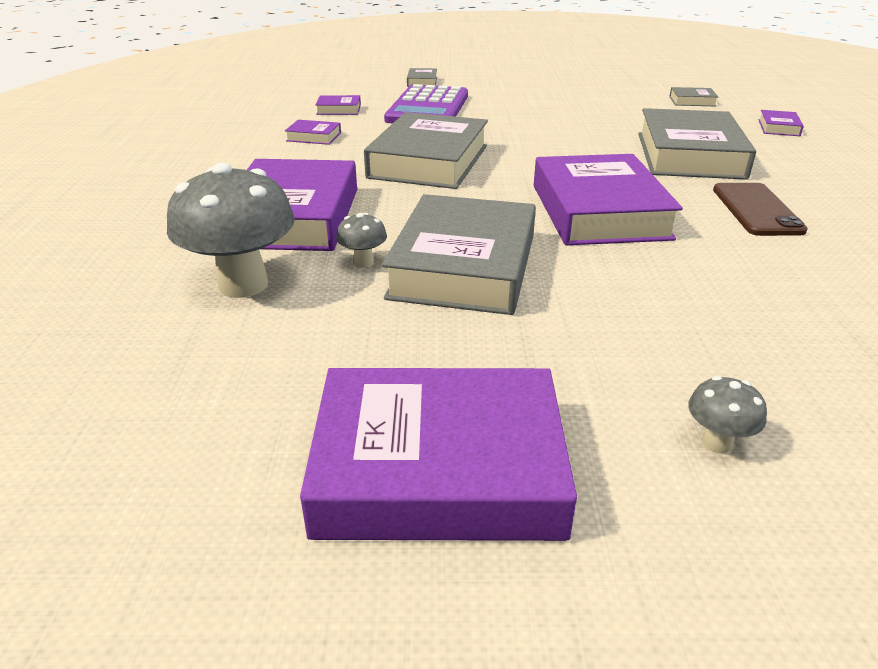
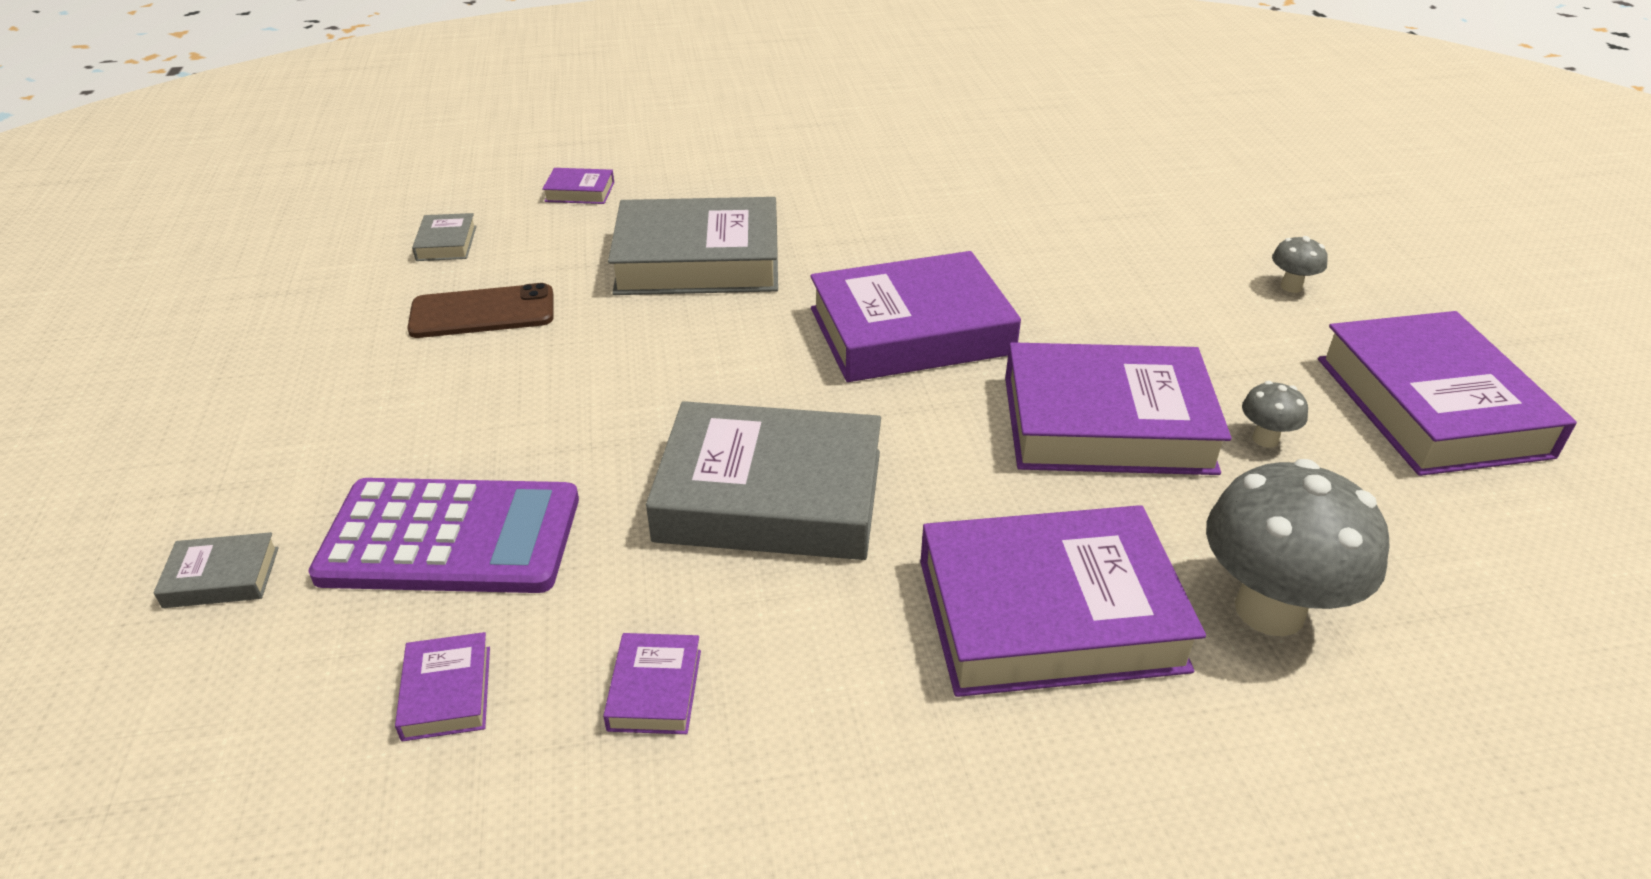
camera: 100 degrees left, 5 degrees up
(363, 262) = (1146, 508): grey mushroom -> grey mushroom (1265, 439)
(464, 266) = (1107, 424): grey book -> purple book
(757, 210) = (865, 233): brown phone -> brown phone (482, 312)

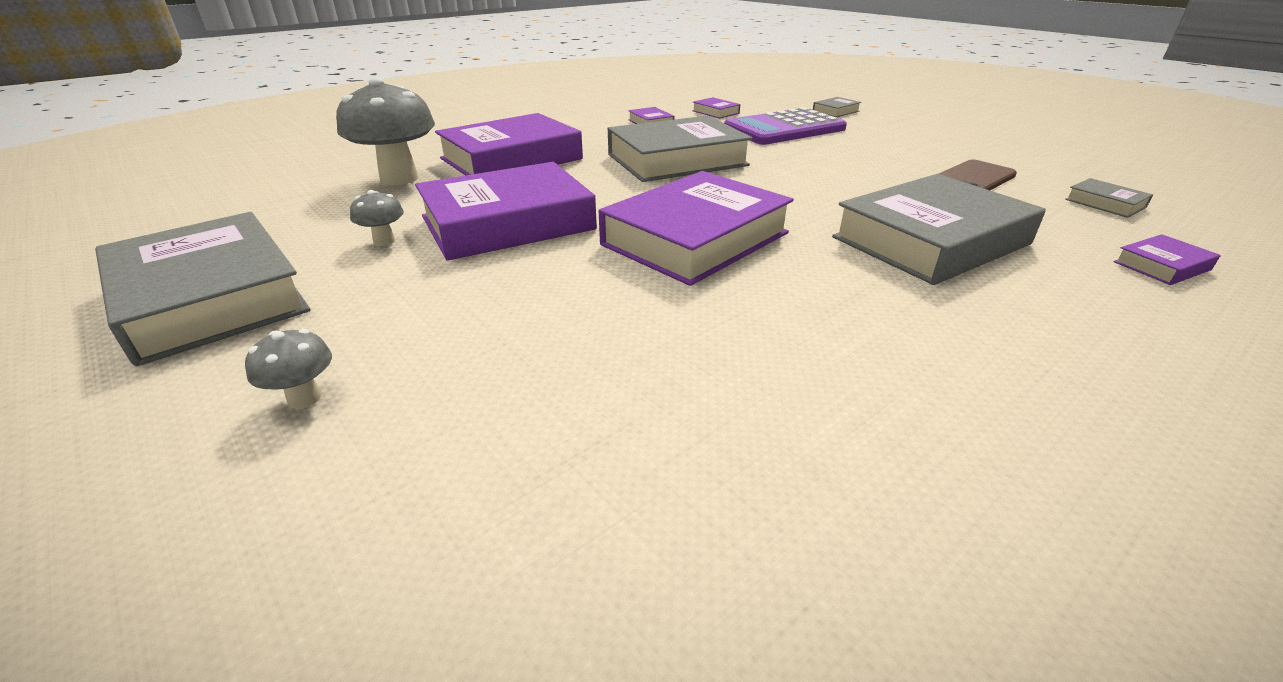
camera: 150 degrees right, 5 degrees down
(1431, 406) = (210, 298): purple book -> grey book

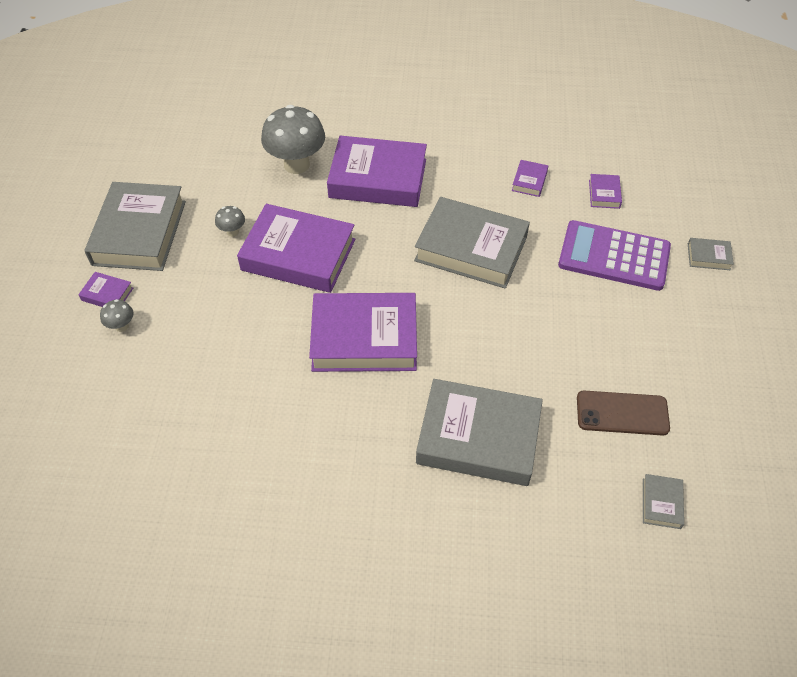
camera: 45 degrees right, 20 degrees up
(1161, 266) = (562, 558): purple book -> purple book (107, 294)

